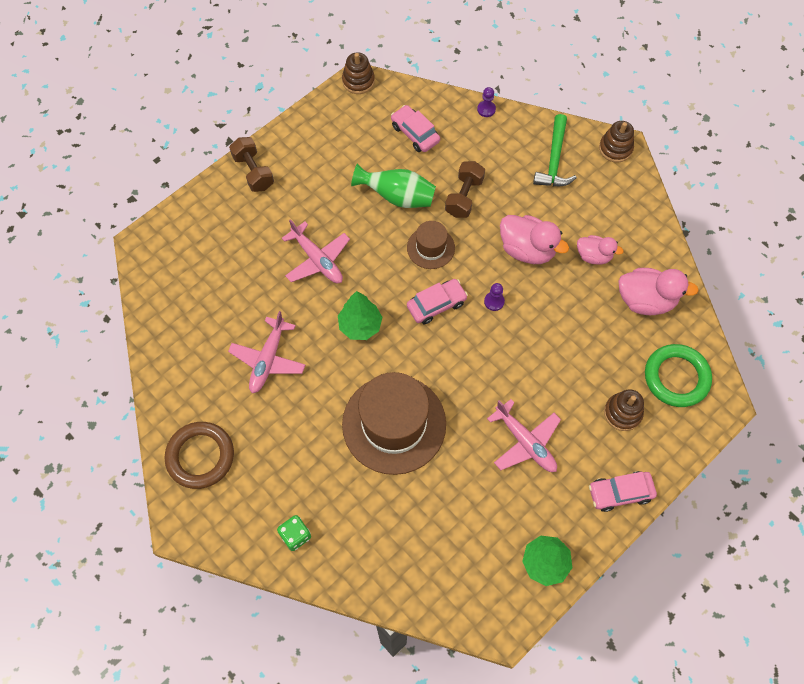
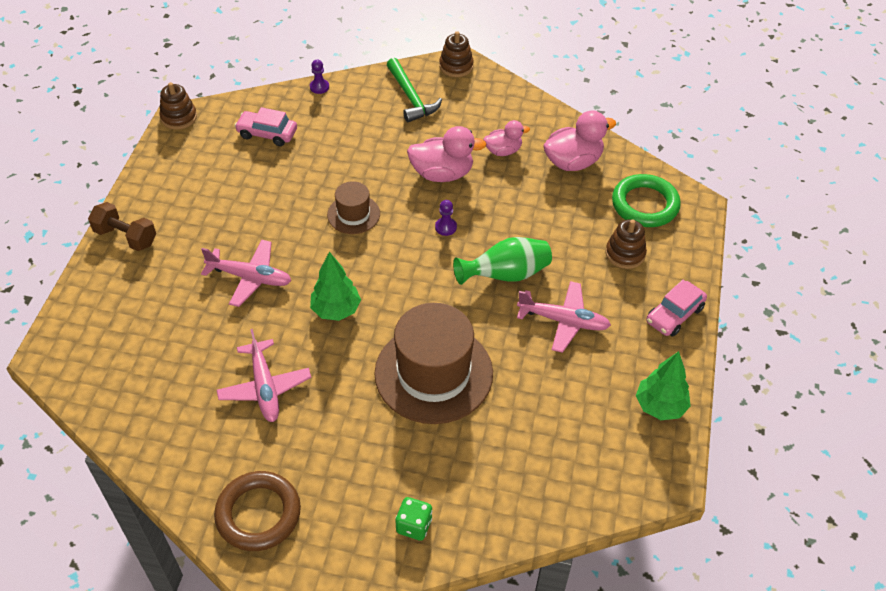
camera: 35 degrees left, 15 degrees down
(397, 197) = (290, 190): green vase -> green vase (506, 275)
(436, 304) = (395, 256): pink car -> none
(464, 197) = (352, 161): brown dumbbell -> none

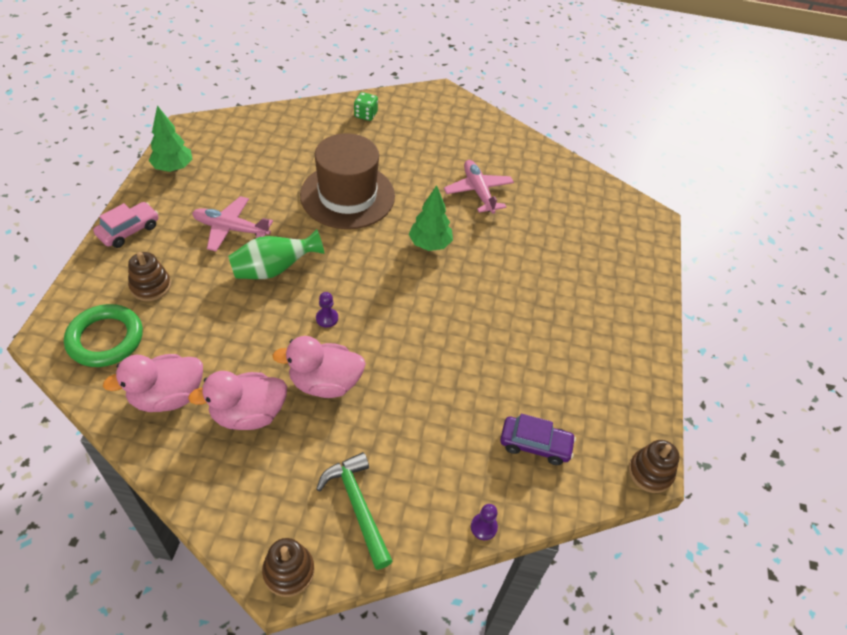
camera: 175 degrees right, 0 degrees up
(126, 237) = (640, 316): brown dumbbell -> none
(250, 277) = (511, 274): pink plane -> none
(258, 514) = (466, 125): brown ring -> none
(267, 134) = (535, 444): pink car -> purple car
(353, 214) = (422, 335): brown hat -> none
(503, 151) = (248, 414): pink duck -> pink duck, size x1.61

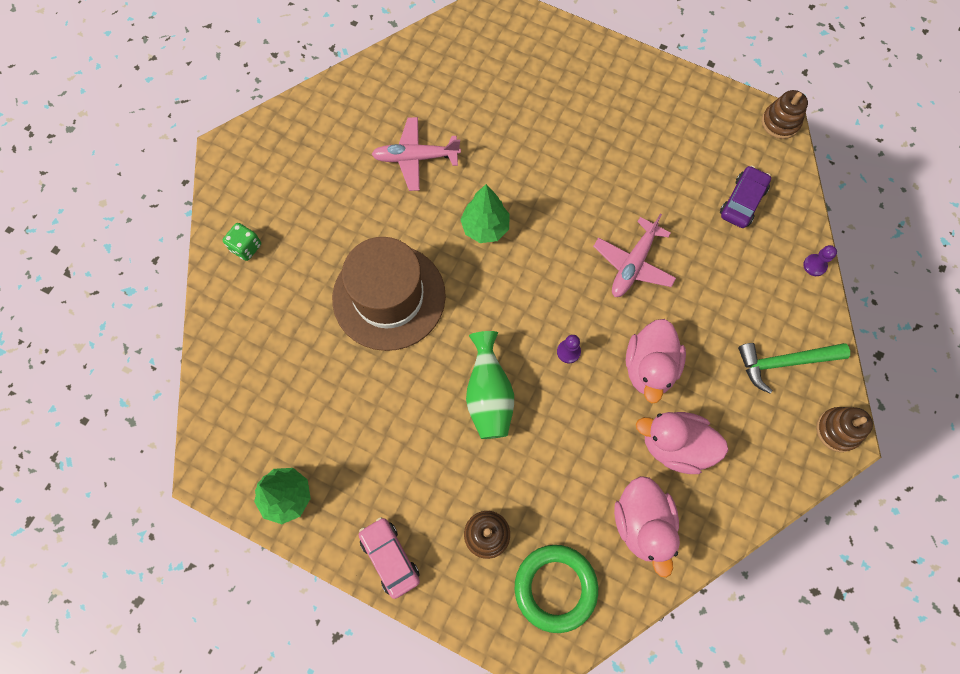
camera: 70 degrees left, 20 degrees up
(230, 229) = (414, 436): pink plane -> pink plane (633, 264)
(248, 414) = (675, 445): pink duck -> pink duck turned 105 degrees clockwise

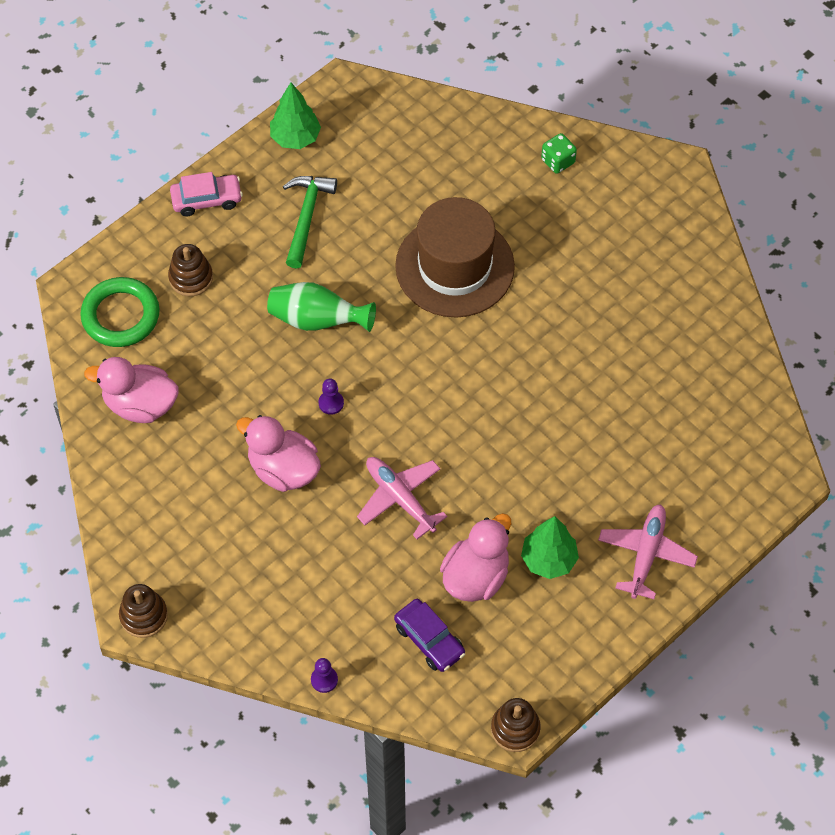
camera: 110 degrees right, 10 degrees down
(415, 158) = (607, 335): pink plane -> pink plane (646, 554)
(485, 227) = (498, 374): green tree -> green tree (549, 559)
(675, 445) = (197, 461): pink duck -> pink duck (476, 576)
(784, 363) = (233, 597): green hammer -> green hammer (306, 217)

